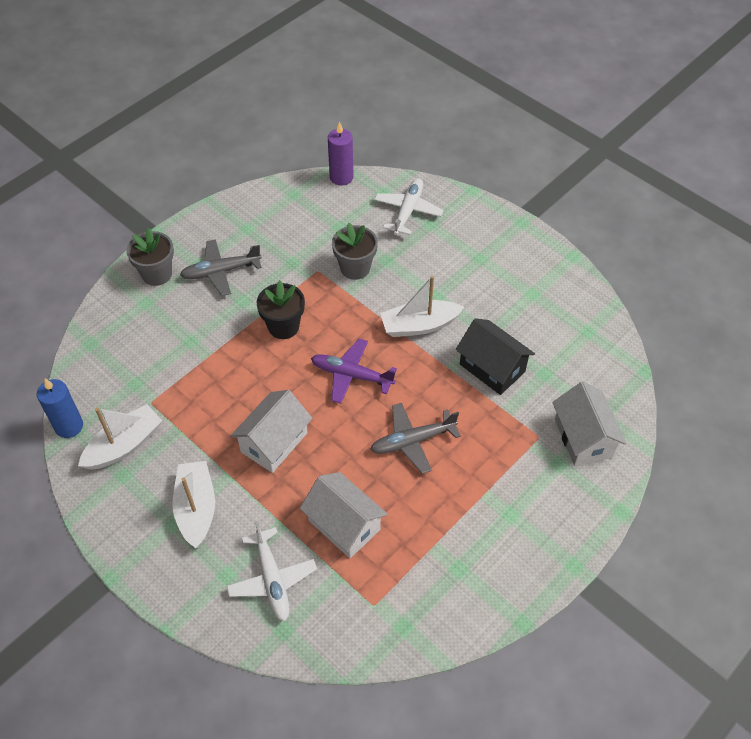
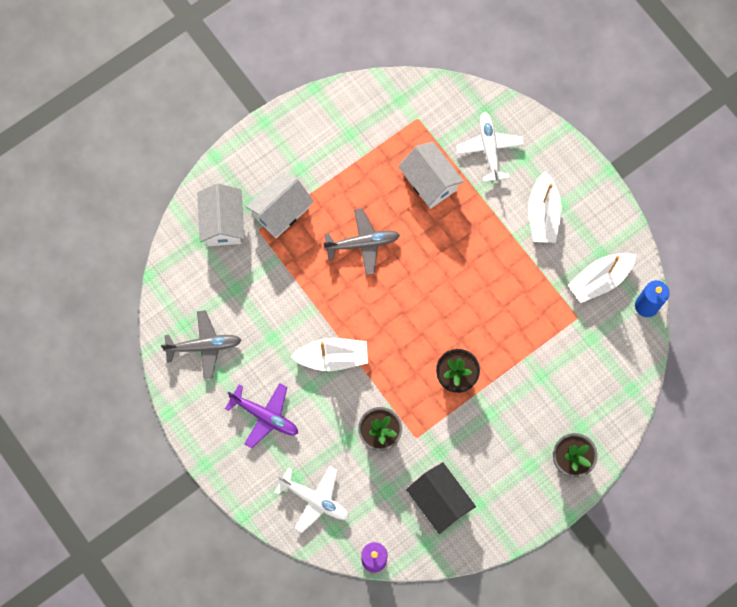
camera: 170 degrees left, 20 degrees up
(221, 271) = (508, 453): grey plane -> grey plane (203, 346)
(274, 442) = (476, 261): white house -> white house (281, 211)
(352, 375) = (402, 315): purple plane -> purple plane (264, 416)
(408, 211) = (314, 499): white plane -> white plane turned 90 degrees counterclockwise
(492, 368) = (279, 302): black house -> black house (439, 501)

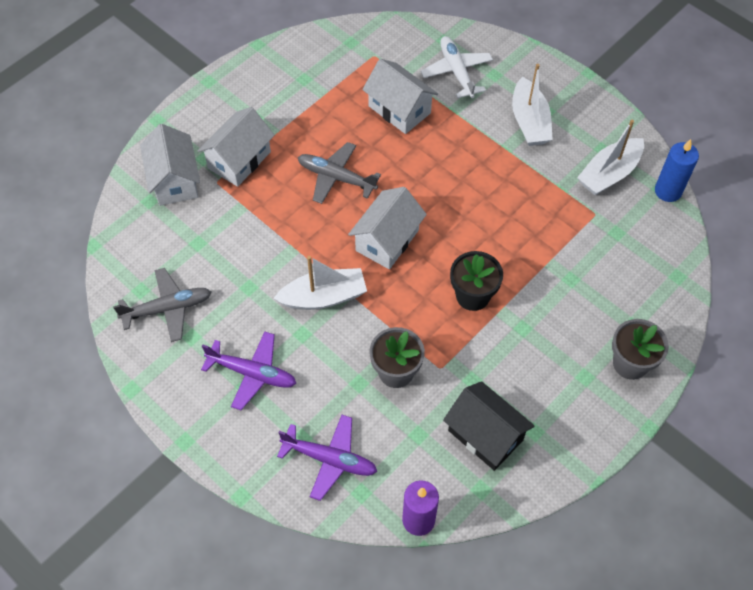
camera: 10 degrees left, 15 degrees down
(314, 499) = (329, 459): white plane -> purple plane
(362, 243) = (337, 177): grey plane -> grey plane turned 135 degrees counterclockwise
(394, 313) = (387, 240): none -> white house

